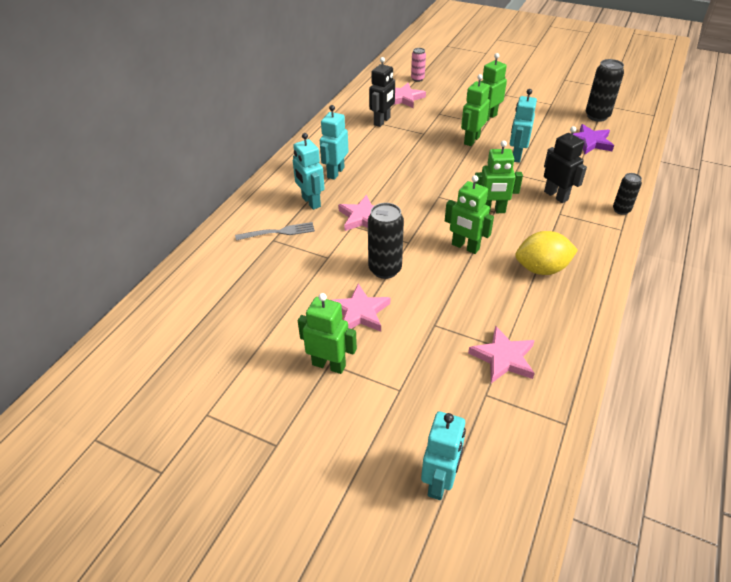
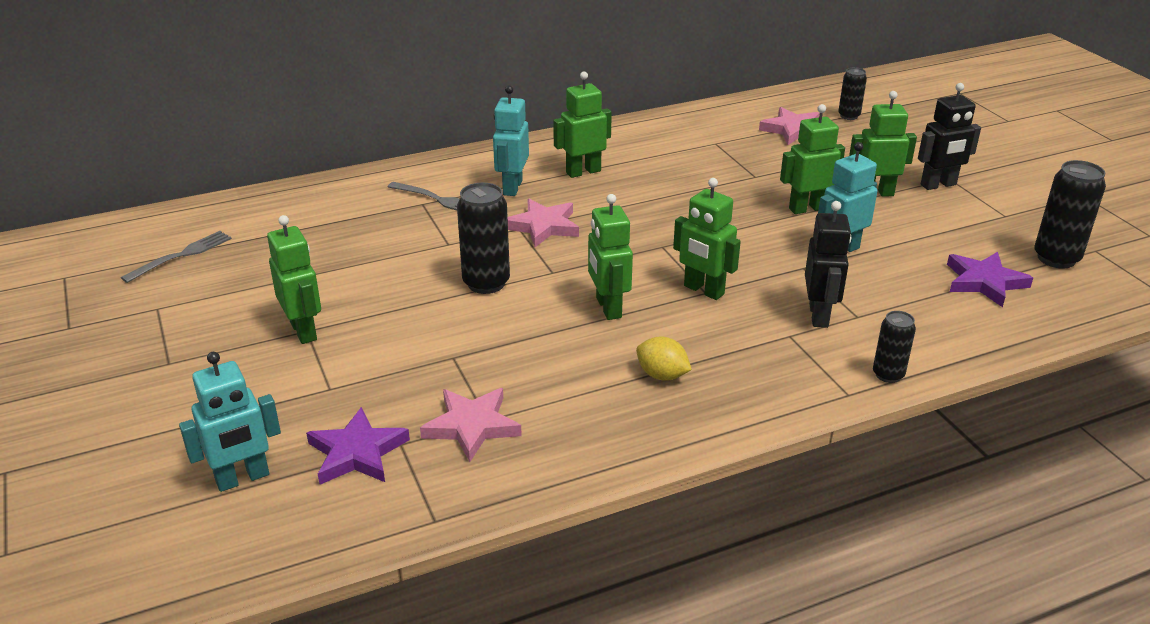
camera: 40 degrees right, 10 degrees down
(164, 367) = (181, 255): none -> grey fork
(335, 172) = (583, 172): turquoise robot -> green robot
(360, 312) = (400, 306): pink star -> none
(382, 121) = (723, 144): black robot -> black robot (938, 185)
(417, 79) = (849, 116): pink can -> black can
(473, 416) = (357, 452): none -> purple star
(541, 269) = (662, 375): yellow lemon -> yellow lemon, size x0.62

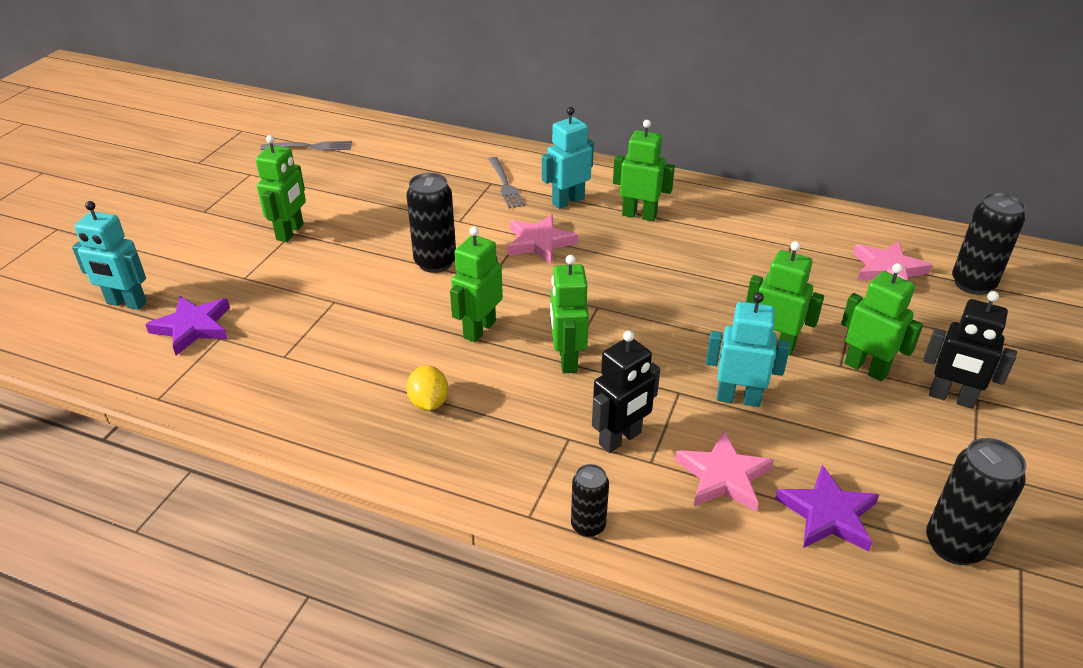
camera: 45 degrees right, 5 degrees up
(472, 426) = (269, 354): pink star -> pink star (723, 476)
(849, 116) = (972, 284): black can -> black can, size x1.67

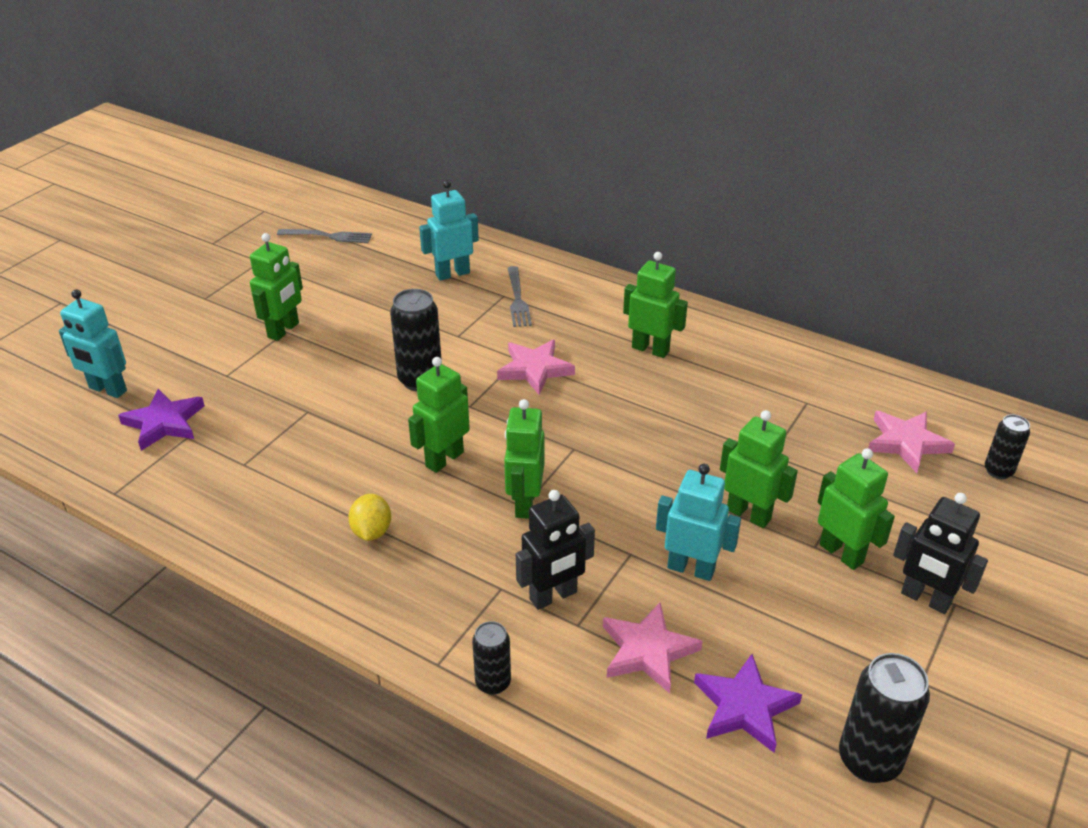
camera: 10 degrees right, 0 degrees up
(568, 201) = (578, 325): turquoise robot -> turquoise robot (452, 274)
(972, 284) = (998, 471): black can -> black can, size x0.60

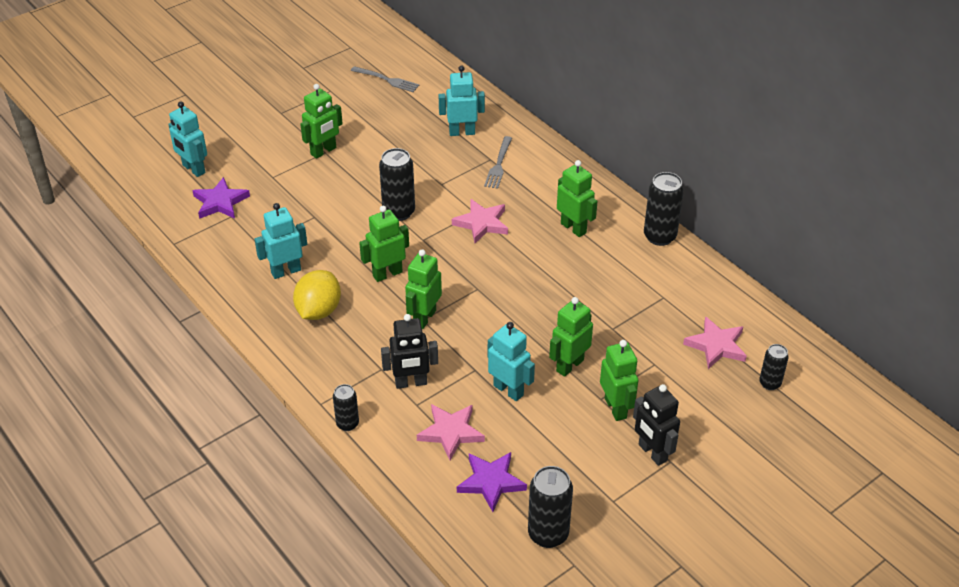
camera: 20 degrees right, 5 degrees up
(299, 490) = (286, 271): none -> turquoise robot
(372, 531) = (318, 311): yellow lemon -> yellow lemon, size x1.61
(749, 514) = (569, 365): green robot -> green robot turned 105 degrees counterclockwise
(756, 336) = (659, 236): none -> black can

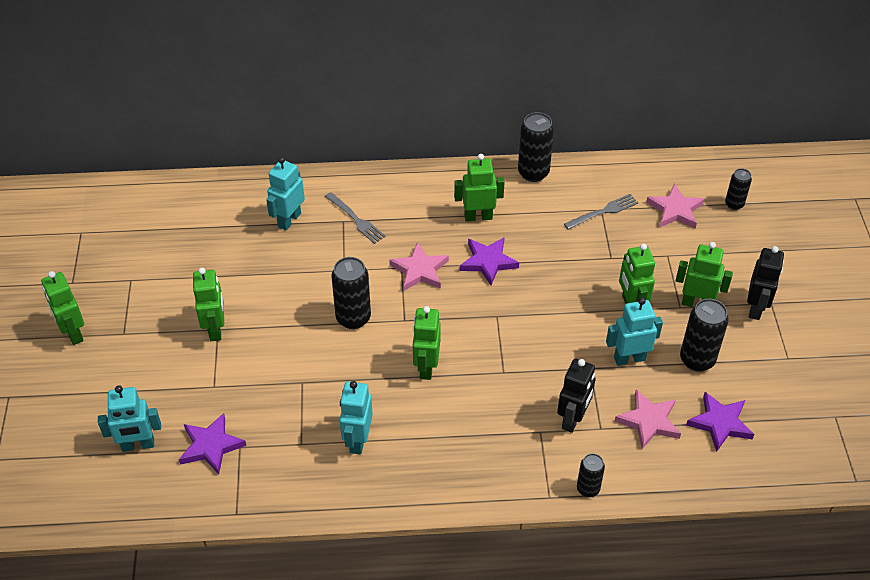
camera: 55 degrees left, 5 degrees up
(318, 311) = (431, 441): yellow lemon -> none
(387, 80) = (160, 231): grey fork -> grey fork (603, 212)
(424, 318) = (503, 370): green robot -> green robot (73, 333)
(530, 257) = (488, 262): none -> purple star
(548, 534) = (796, 416): black can -> black can (697, 360)
(652, 453) = (756, 308): black robot -> black robot turned 75 degrees counterclockwise

